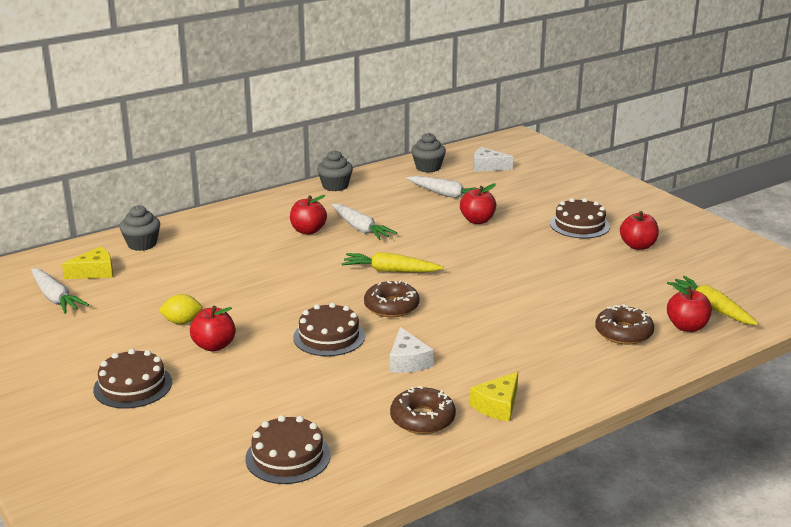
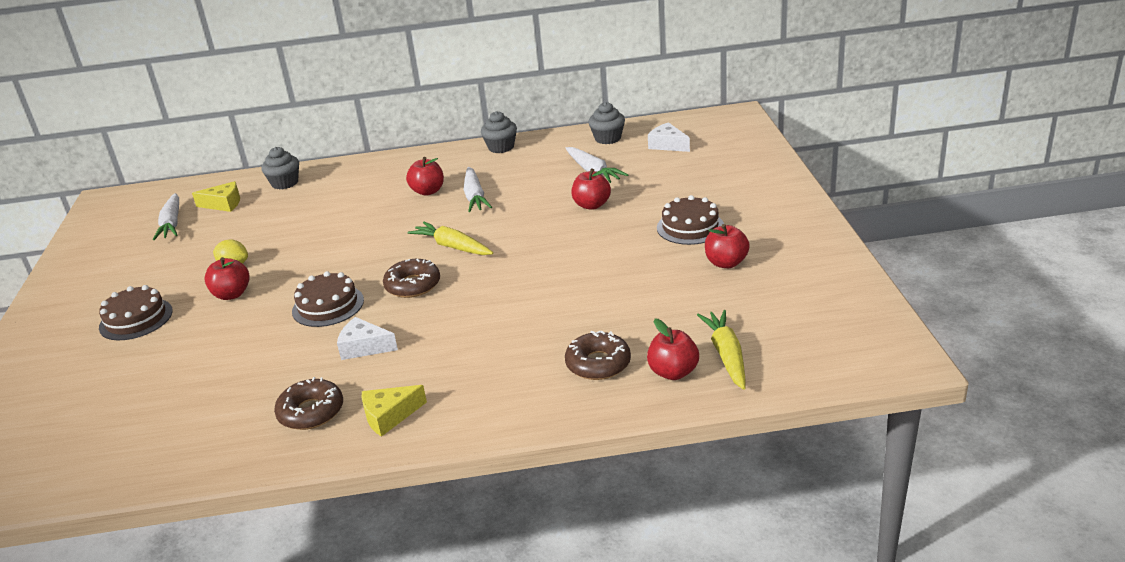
camera: 30 degrees right, 5 degrees up
(288, 456) = (168, 419): brown cake -> none
(407, 361) = (364, 347): white cheese -> white cheese turned 90 degrees clockwise

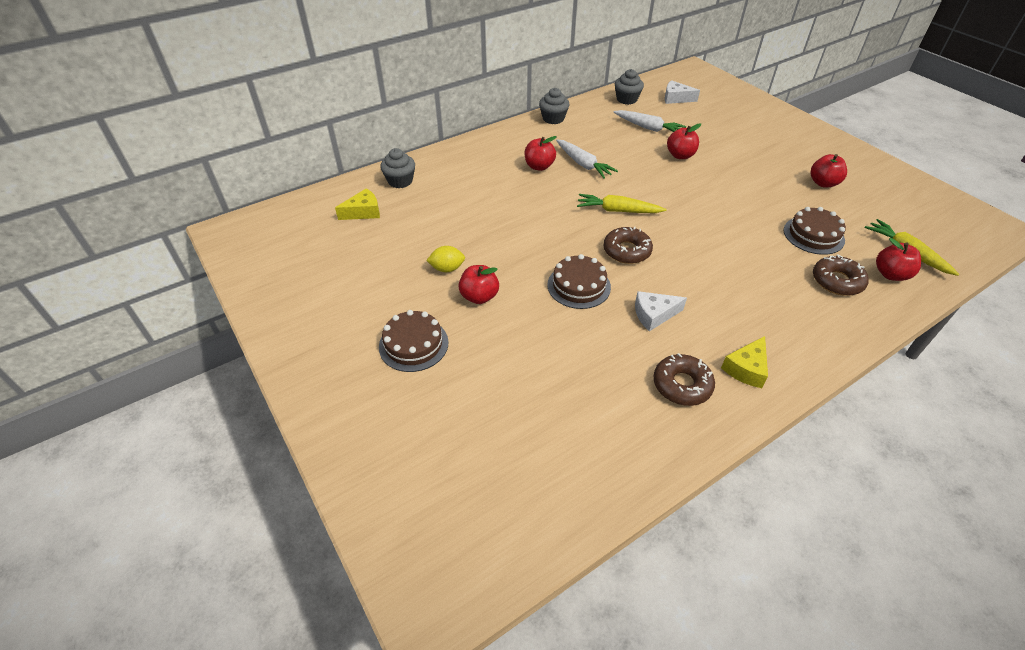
camera: 30 degrees left, 15 degrees up
(172, 224) = (333, 241): white carrot -> none
(690, 227) = (768, 160): brown cake -> brown cake (813, 235)

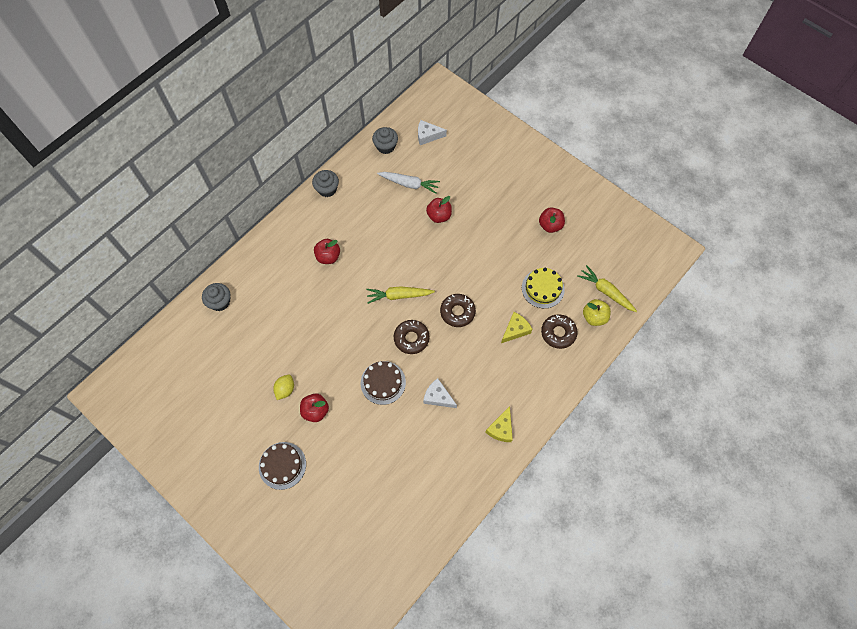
camera: 15 degrees left, 20 degrees up
(363, 212) = (202, 345): yellow cheese -> yellow cheese (515, 330)
(447, 269) = (285, 389): yellow lemon -> yellow lemon turned 45 degrees counterclockwise
(583, 164) = (363, 245): white carrot -> none
(654, 315) = (438, 397): white cheese -> white cheese turned 60 degrees clockwise
(682, 385) = (462, 452): brown donut -> brown donut (457, 312)
(813, 235) = (543, 288): brown cake -> yellow cake
(890, 274) = (594, 317): red apple -> yellow apple

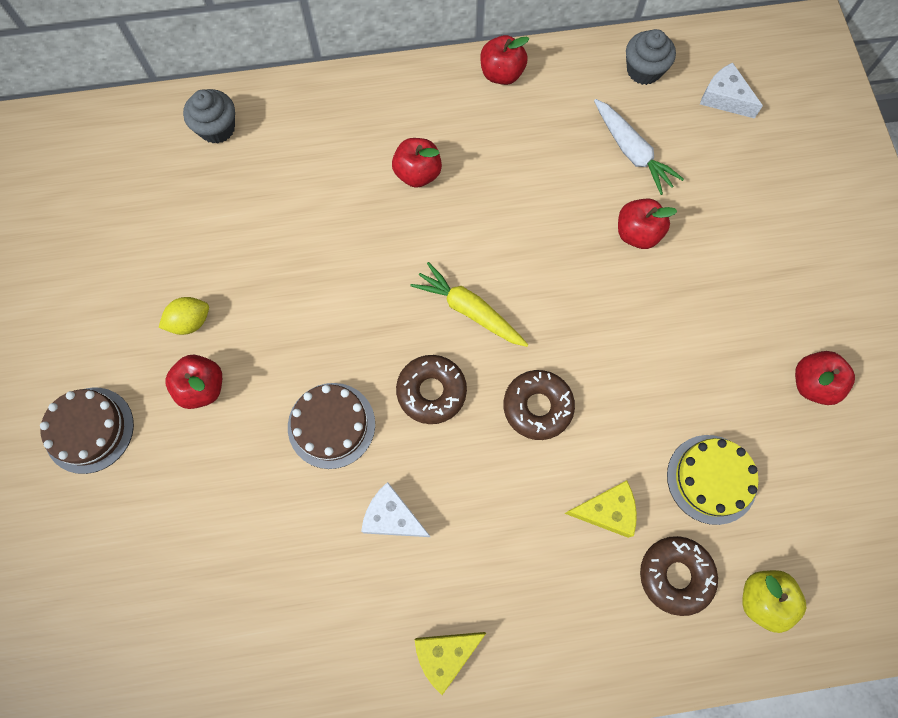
camera: 40 degrees right, 5 degrees up
(327, 189) = (501, 74): grey cupcake -> red apple
(438, 397) = (392, 517): white cheese -> white cheese turned 45 degrees counterclockwise
(606, 291) = (821, 572): yellow carrot -> none

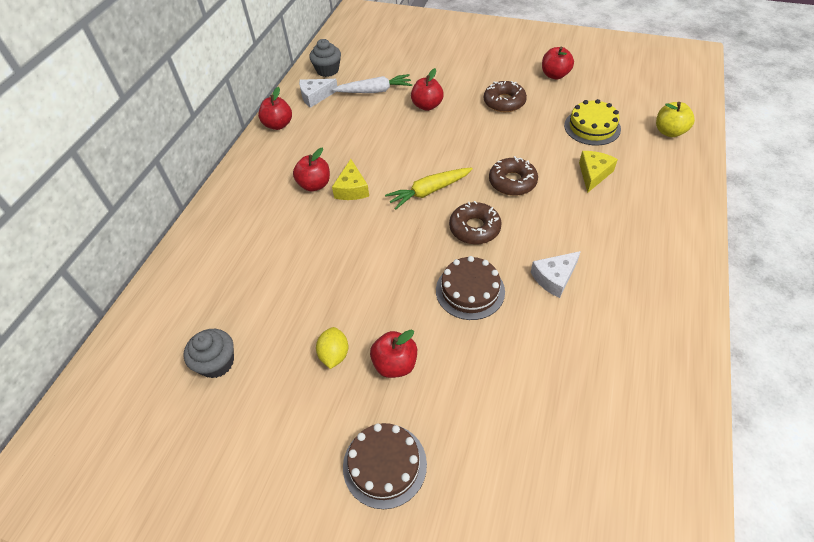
camera: 60 degrees left, 20 degrees down
(217, 128) = (184, 284): grey cupcake -> grey cupcake (217, 363)
(445, 654) = (662, 281): yellow cheese -> yellow cheese (352, 189)
(675, 575) = (644, 159): brown donut -> brown donut (504, 102)
(724, 98) = (370, 49): white cheese -> white cheese (315, 96)

